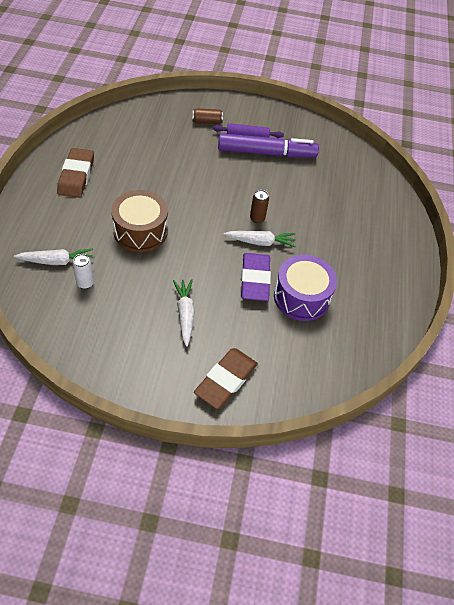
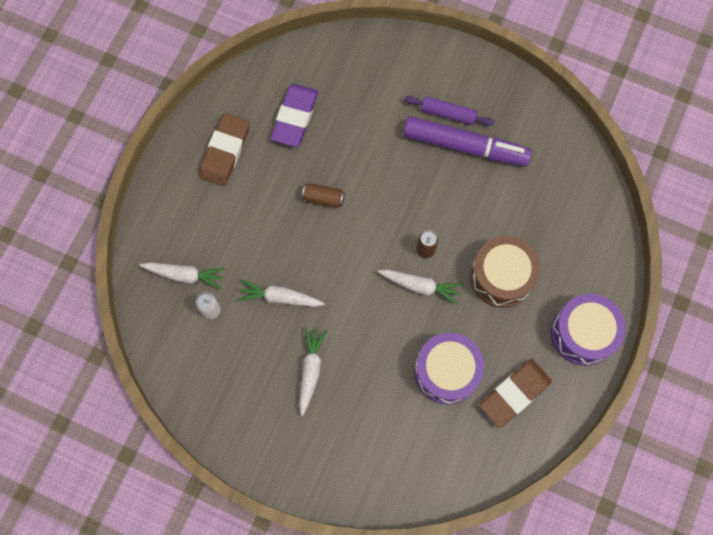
camera: 20 degrees right, 20 degrees up
(140, 231) = (284, 247): brown drum -> brown drum (501, 277)
(145, 266) = (280, 297): none -> white carrot
(207, 121) = (402, 82): brown can -> brown can (323, 198)
(226, 380) = (335, 461): brown eraser -> brown eraser (514, 394)
(255, 279) = (400, 338): purple eraser -> purple eraser (295, 117)
(398, 255) = (583, 333): none -> purple drum

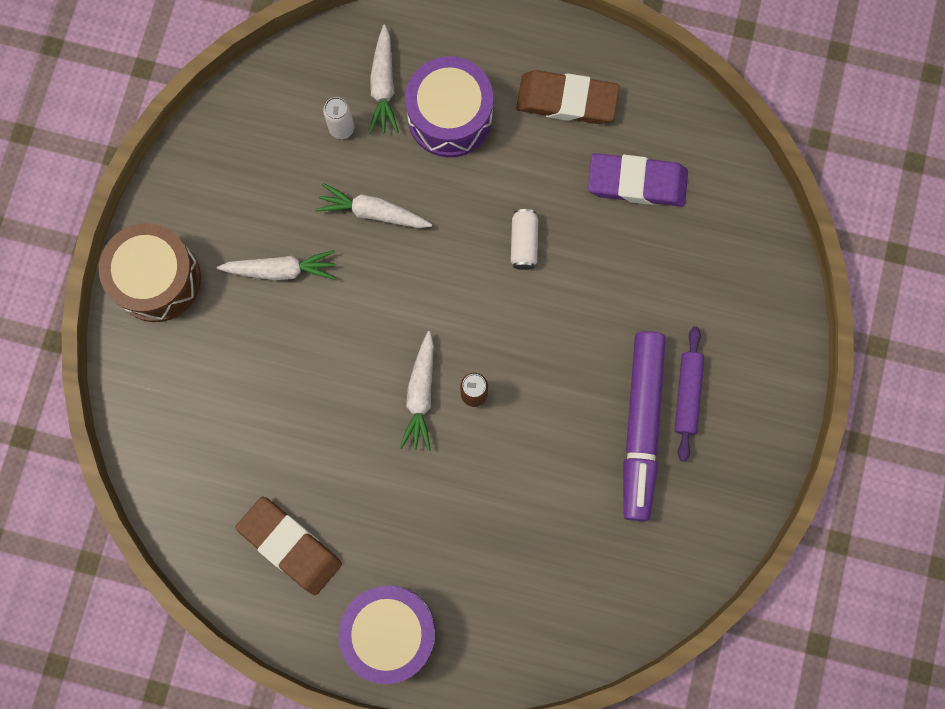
camera: 80 degrees right, 5 degrees up
(280, 297) = (373, 212): white carrot -> white carrot turned 75 degrees counterclockwise
(323, 198) = (524, 243): brown can -> white can
(446, 371) = (306, 449): purple drum -> purple drum (450, 117)
(501, 277) = (453, 506): brown drum -> brown drum (157, 279)

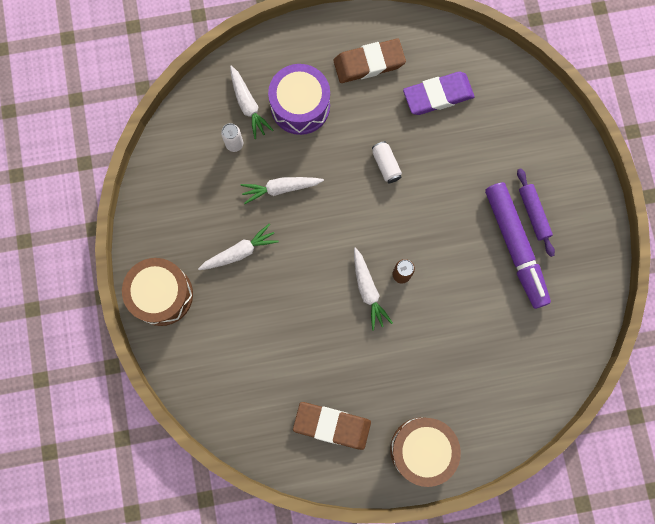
camera: 25 degrees left, 0 degrees up
(390, 632) = (422, 450): purple drum -> brown drum

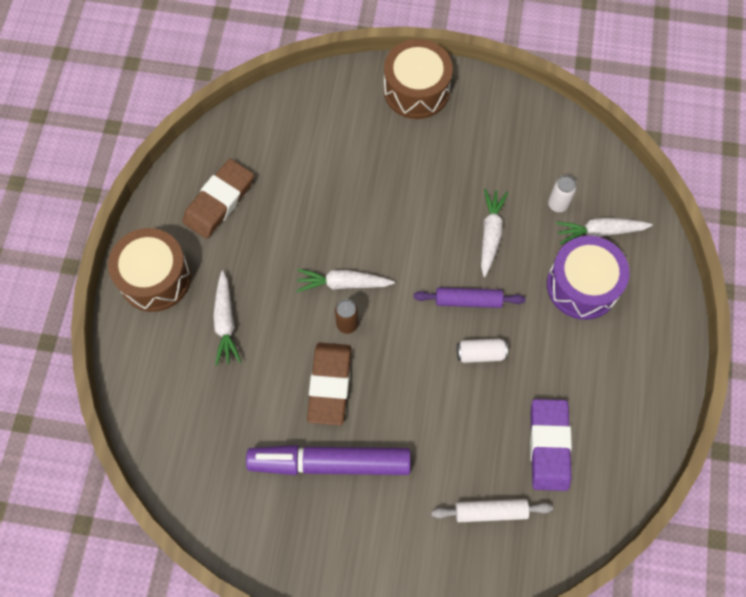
camera: 110 degrees right, 10 degrees down
(239, 252) = (434, 172): white carrot -> white carrot (225, 322)
(369, 63) = (615, 380): brown eraser -> brown eraser (330, 385)
(502, 121) = (490, 511): none -> white rolling pin
(533, 214) = (361, 501): purple rolling pin -> purple rolling pin (468, 300)

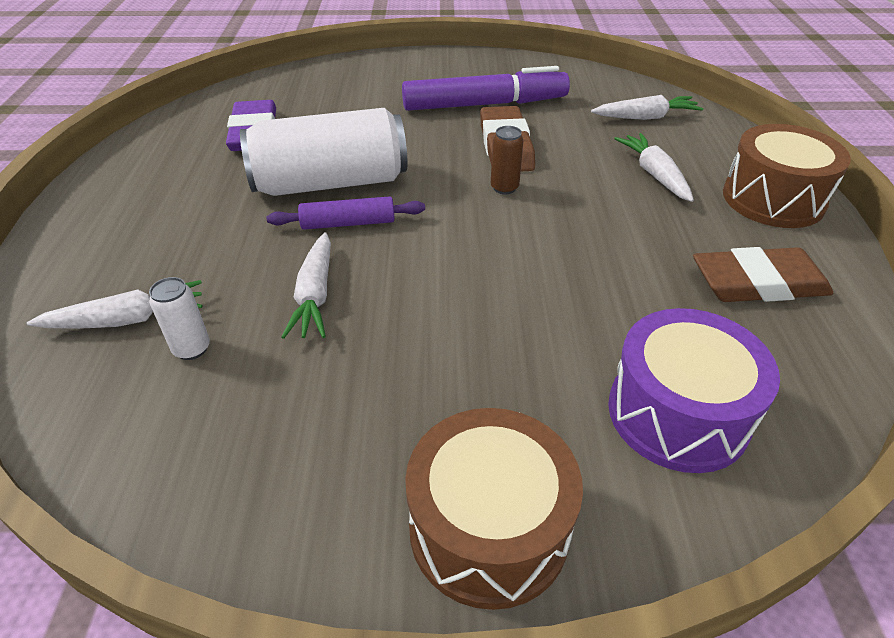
camera: 170 degrees right, 25 degrees down
(219, 201) = (758, 283): brown eraser -> brown eraser turned 60 degrees clockwise
(343, 283) = (524, 220): white carrot -> white carrot (645, 117)
(480, 353) = (330, 182): white can -> white can, size x2.45
(490, 511) = (319, 95): white rolling pin -> none
(582, 285) = (177, 255): purple drum -> purple drum (678, 413)

